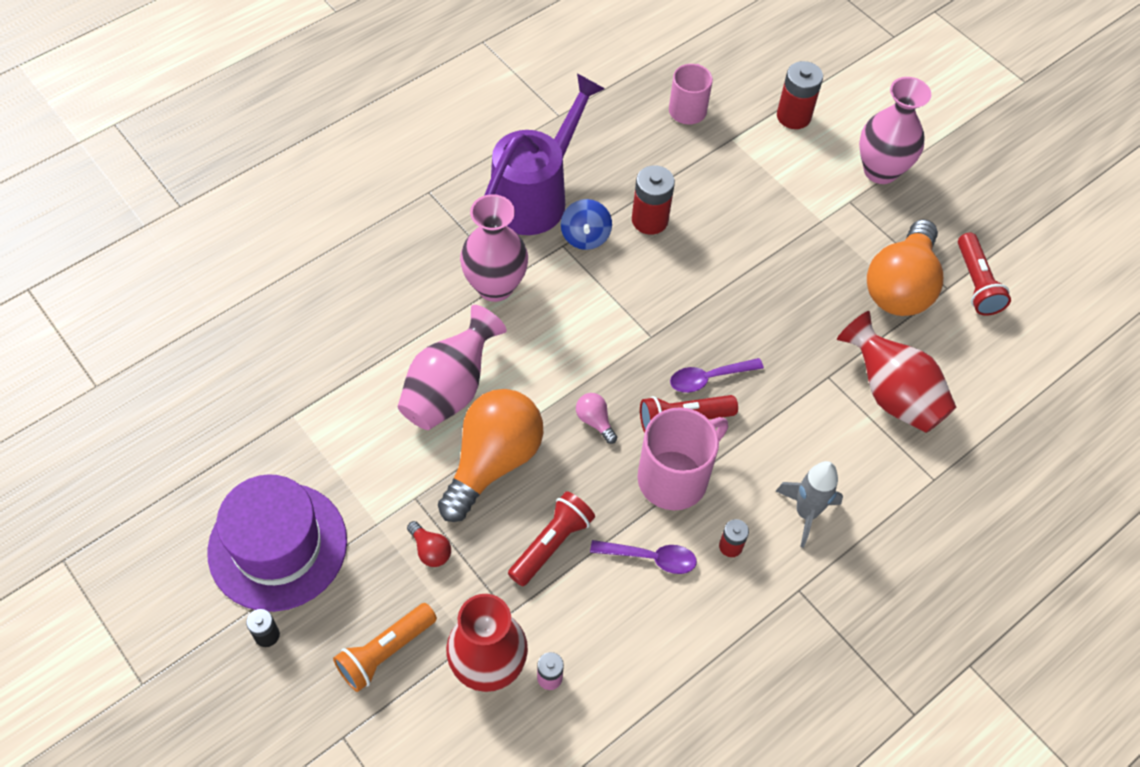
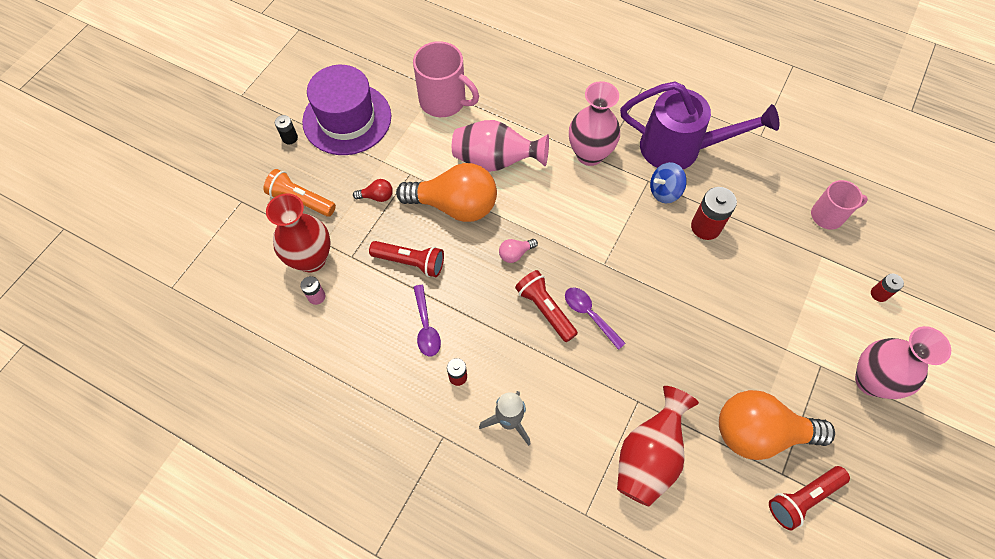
camera: 70 degrees right, 5 degrees up
(430, 550) = (377, 196): red light bulb -> red light bulb turned 120 degrees counterclockwise
(595, 421) = (515, 254): pink light bulb -> pink light bulb turned 150 degrees counterclockwise
(675, 477) = (495, 320): pink mug -> pink mug (444, 101)
(793, 116) = (879, 294): red battery -> red battery, size x0.56

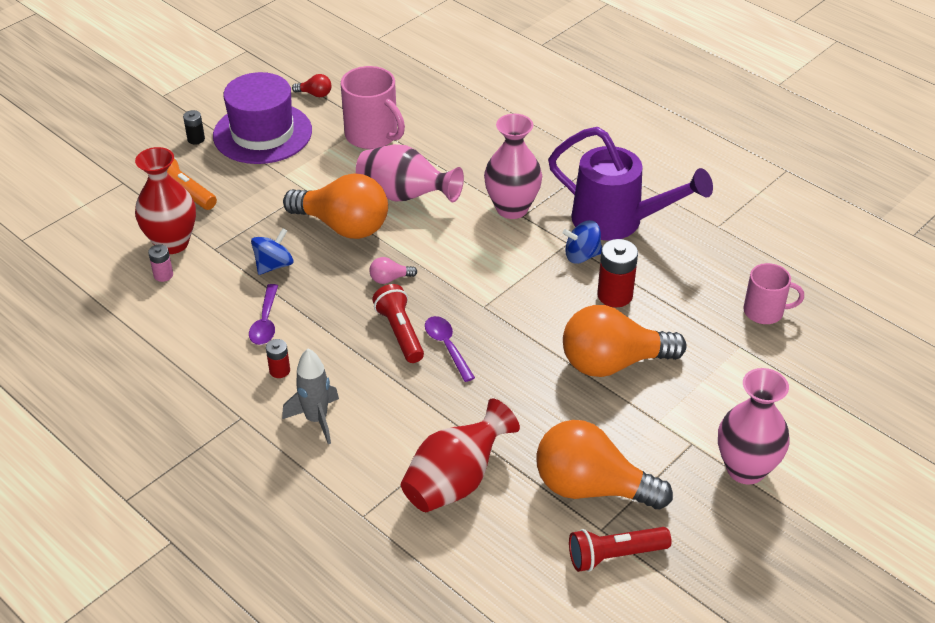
camera: 15 degrees right, 20 degrees down
(377, 196) = (264, 203): red light bulb -> red light bulb (315, 94)
(410, 262) = (274, 265): red flashlight -> blue spinning top
(729, 298) = (613, 363): none -> orange light bulb
(879, 294) = (793, 393): red battery -> none

